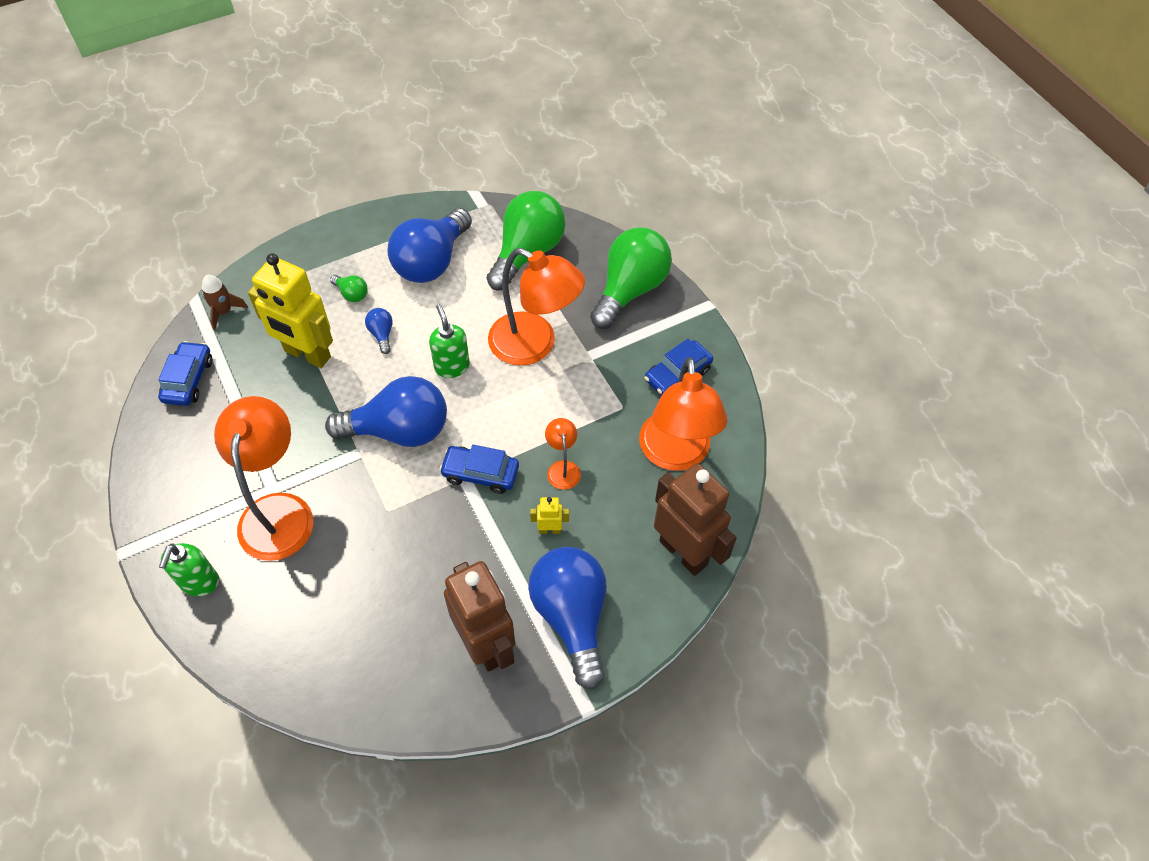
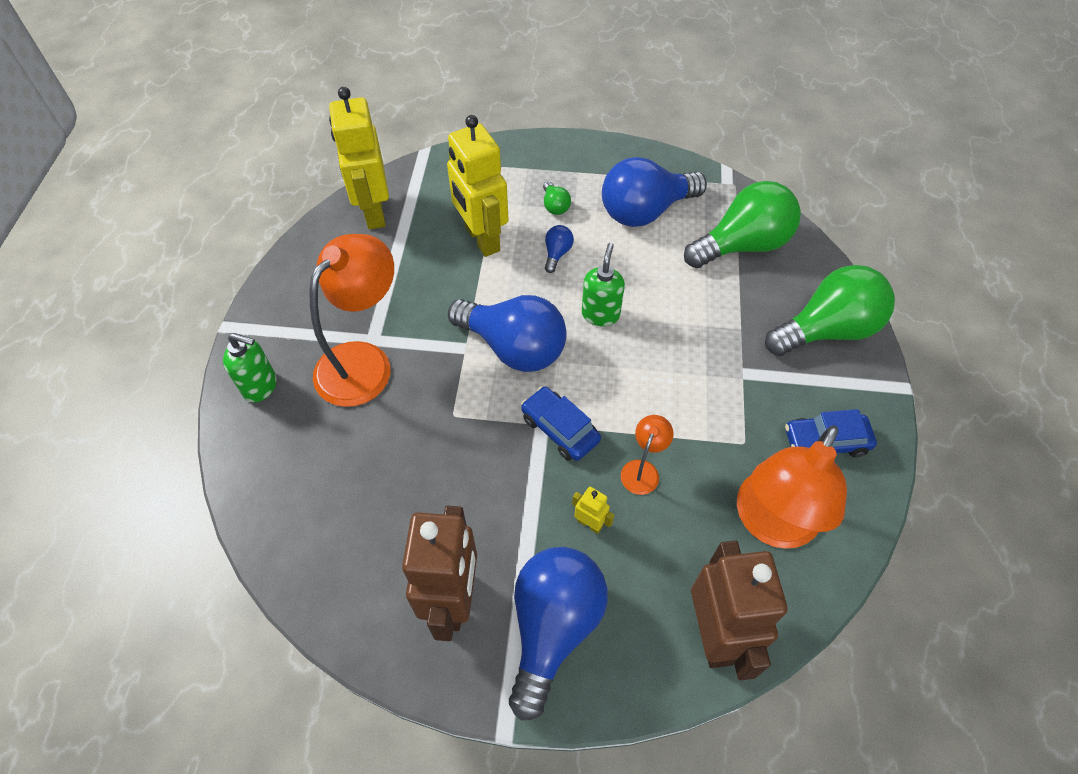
camera: 35 degrees right, 0 degrees up
(188, 380) = (373, 212): blue car -> yellow robot
(199, 582) = (260, 386): green soap dispenser -> green soap dispenser turned 120 degrees counterclockwise
(224, 312) = (440, 170): brown rocket -> none
(534, 345) = (693, 335): orange lamp -> none

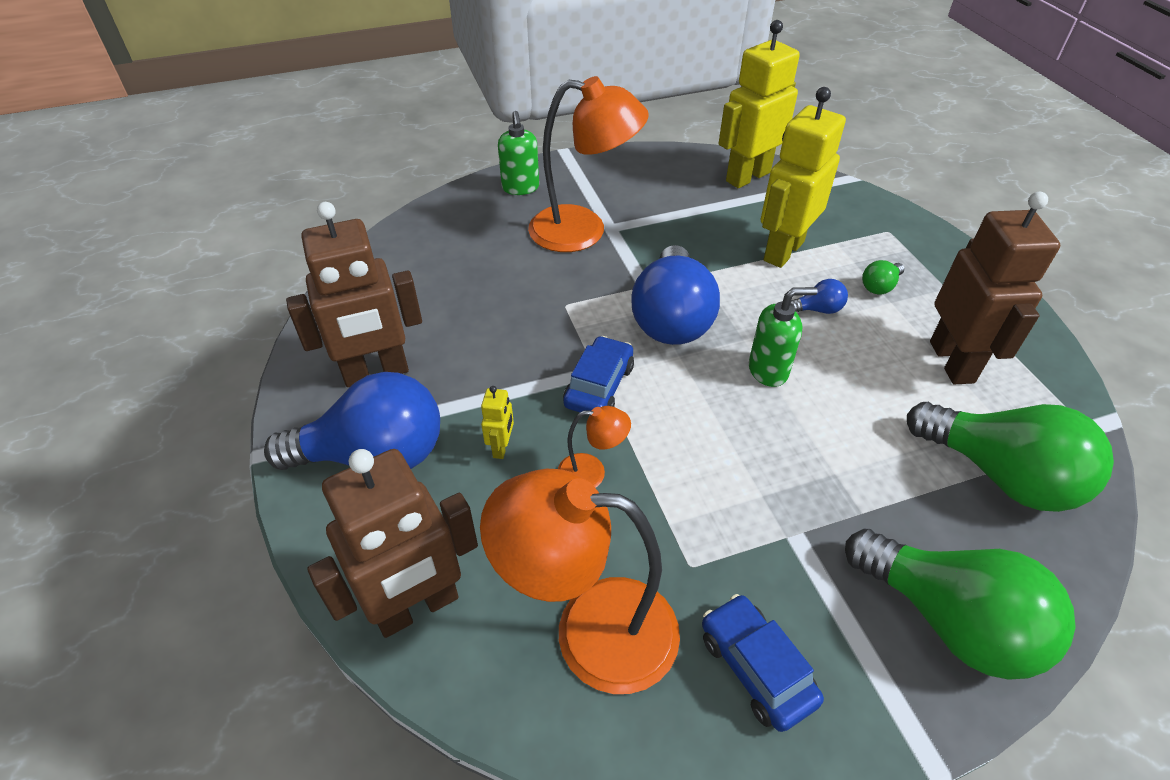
camera: 65 degrees right, 10 degrees down
(645, 211) = (952, 362): blue light bulb -> brown robot

